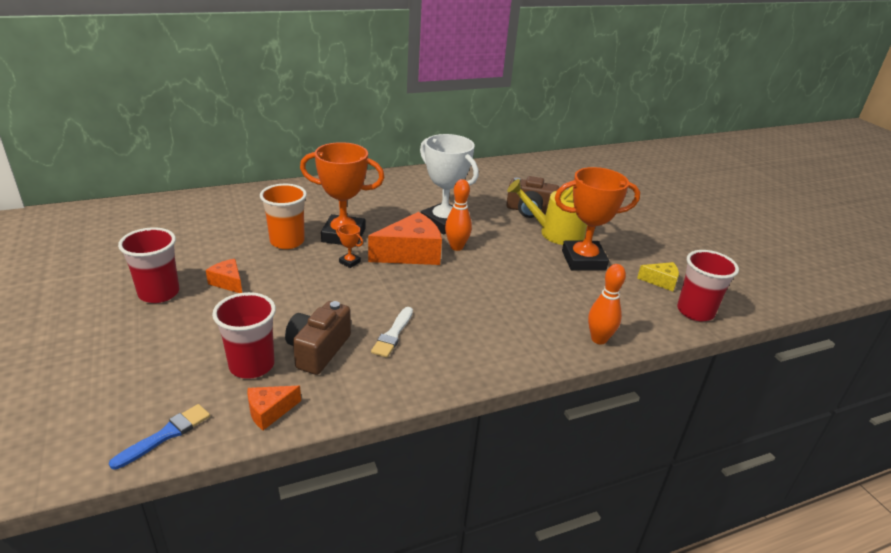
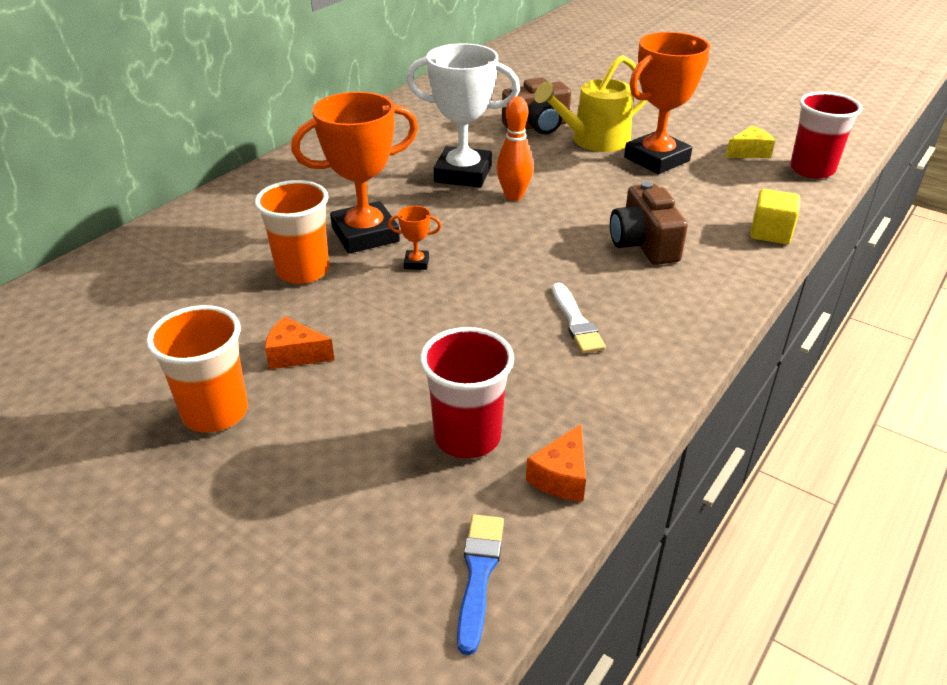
camera: 30 degrees left, 5 degrees up
(159, 293) = (215, 412): red cup -> orange cup
(318, 350) = (519, 380): brown camera -> brown camera (644, 244)
(411, 253) = (473, 224): orange cheese -> none
(599, 339) = (770, 233): orange bowling pin -> yellow cube

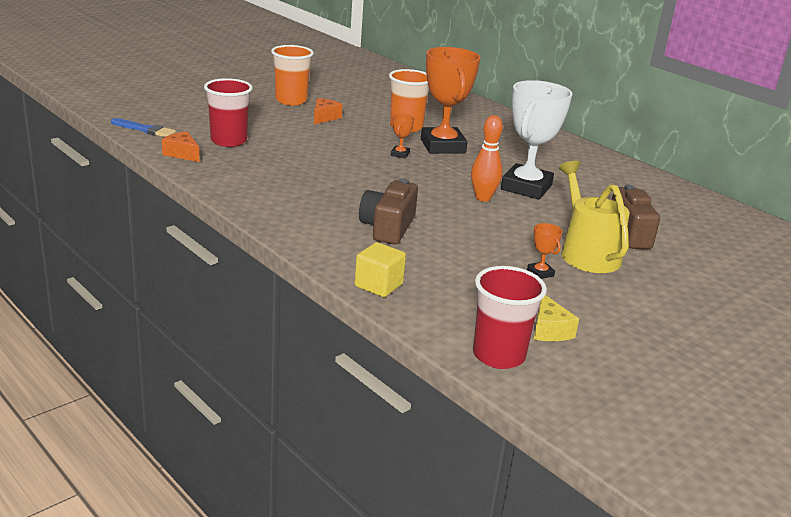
camera: 100 degrees right, 10 degrees down
(576, 322) = (305, 184): white brush -> none
(644, 244) = (388, 227): brown camera -> brown camera turned 75 degrees counterclockwise
(656, 159) = (540, 273): orange trophy -> orange trophy, size x0.40

